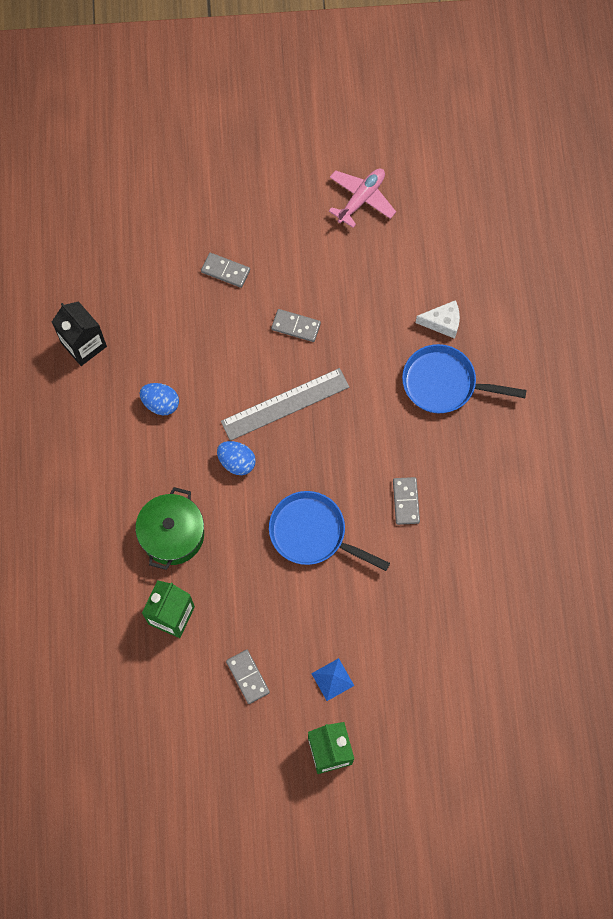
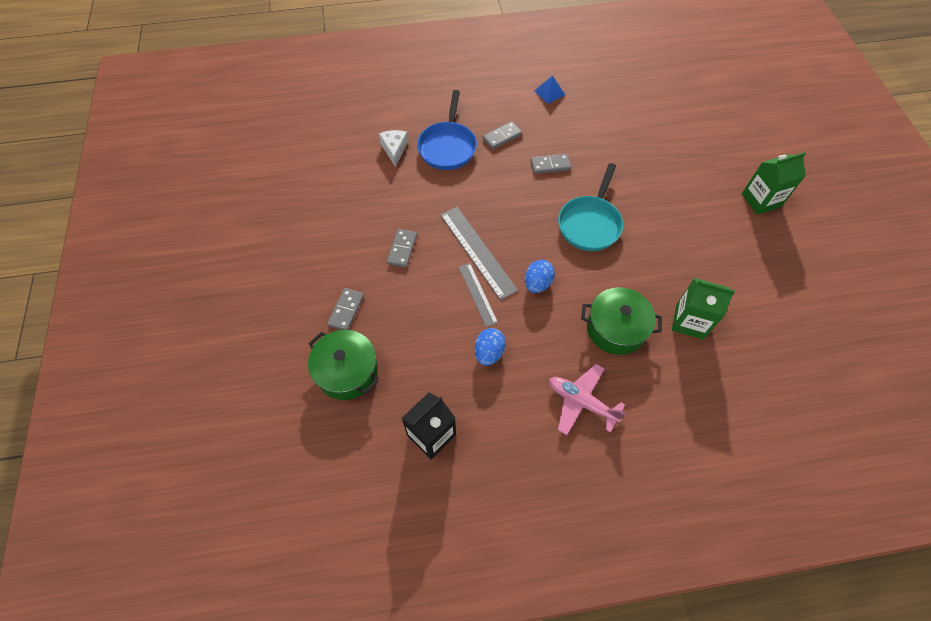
camera: 95 degrees left, 10 degrees down
(157, 273) = (347, 371): none -> green pot
(230, 399) = (477, 294): none -> grey ruler
(248, 677) = (723, 259): grey domino -> grey domino (502, 137)
(312, 533) = (590, 223): blue pan -> turquoise pan
(332, 679) = (705, 202): blue pyramid -> blue pyramid (549, 92)
(361, 199) = (276, 209): pink plane -> pink plane (581, 402)

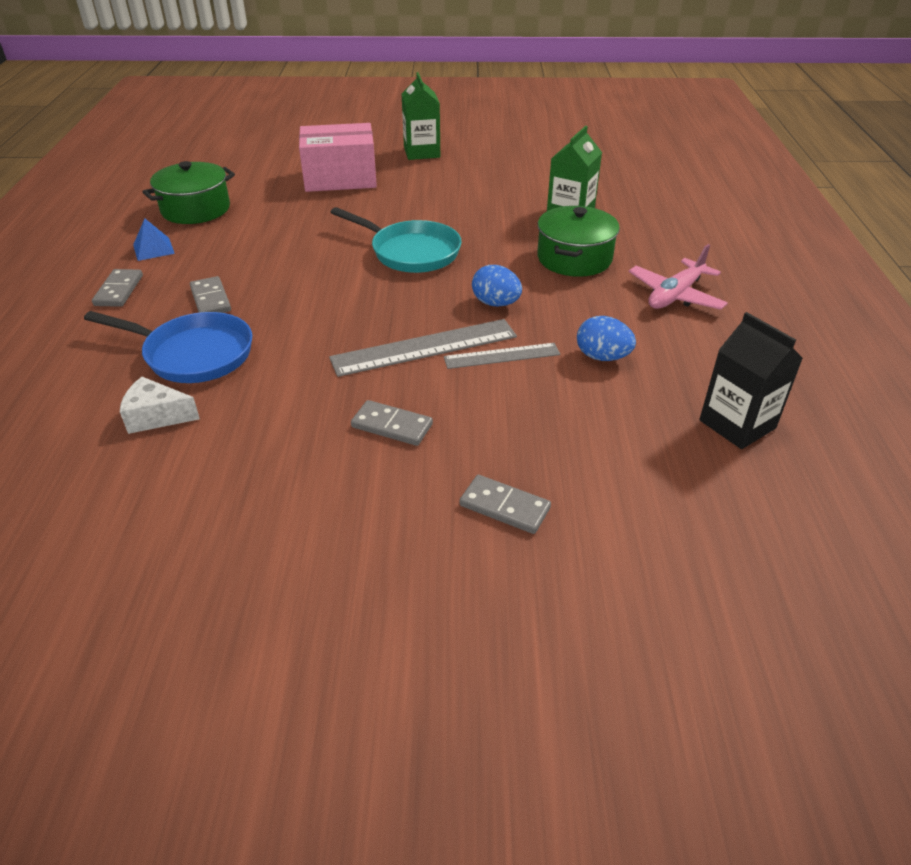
camera: 80 degrees left, 20 degrees down
(347, 371) = (631, 512): green pot -> green pot (196, 209)
(550, 165) = (294, 267): grey domino -> grey domino (119, 290)
(686, 158) = (340, 178): none -> pink box

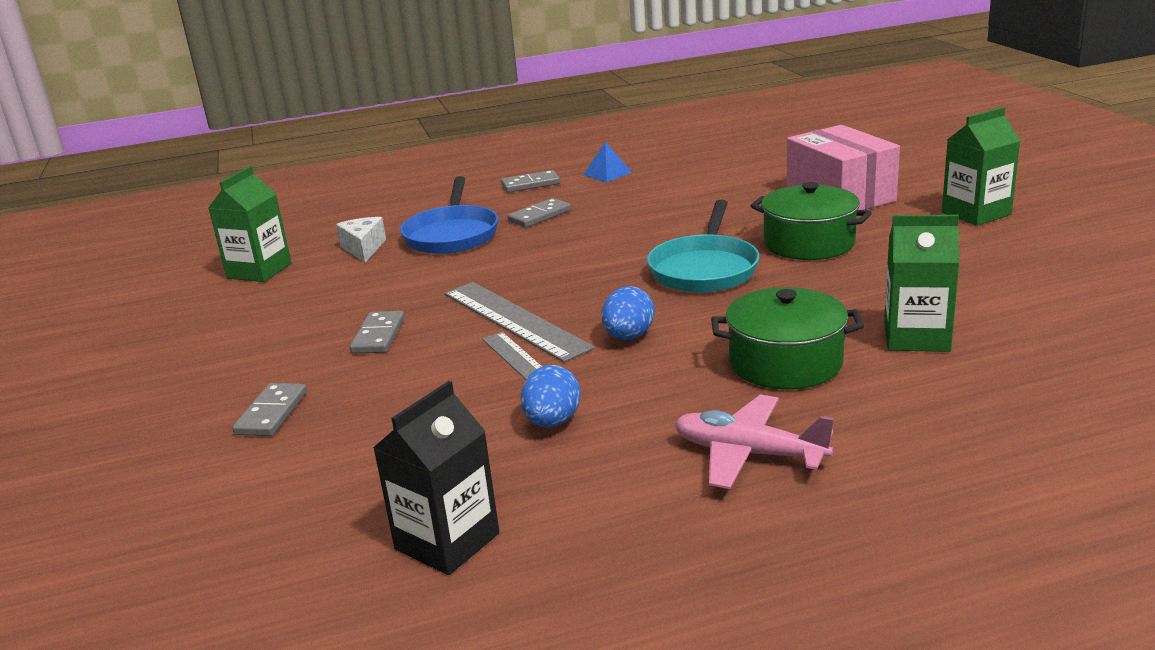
camera: 75 degrees right, 15 degrees down
(126, 506) = (259, 271): none -> green carton
(196, 209) = (695, 164): green pot -> green pot (809, 243)

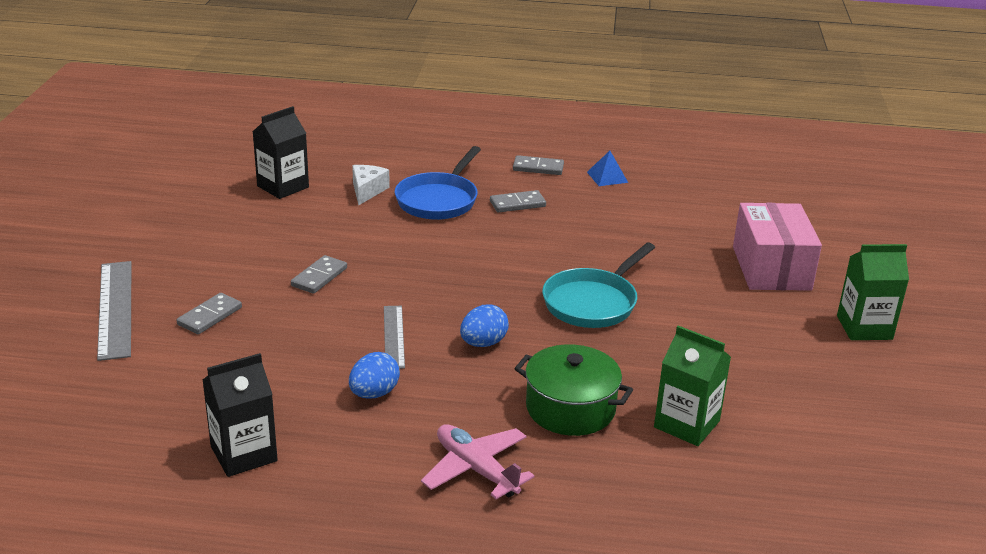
camera: 20 degrees right, 5 degrees up
(259, 271) = (283, 187): green carton -> black carton
(514, 320) = (418, 298): grey ruler -> grey ruler (115, 308)
(809, 243) = (696, 307): green pot -> none

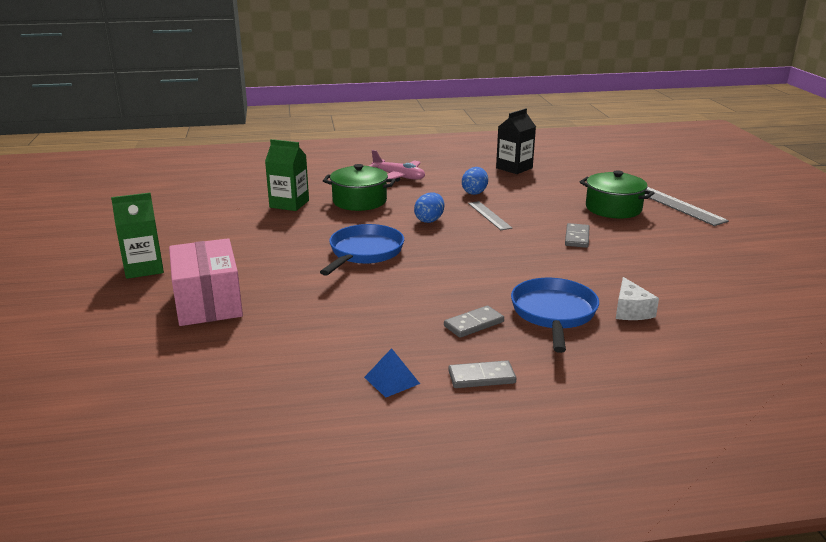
camera: 165 degrees right, 5 degrees down
(209, 316) = (613, 208): grey domino -> green pot
(283, 187) = (711, 300): black carton -> none
(593, 302) = (364, 252): turquoise pan -> blue pan

